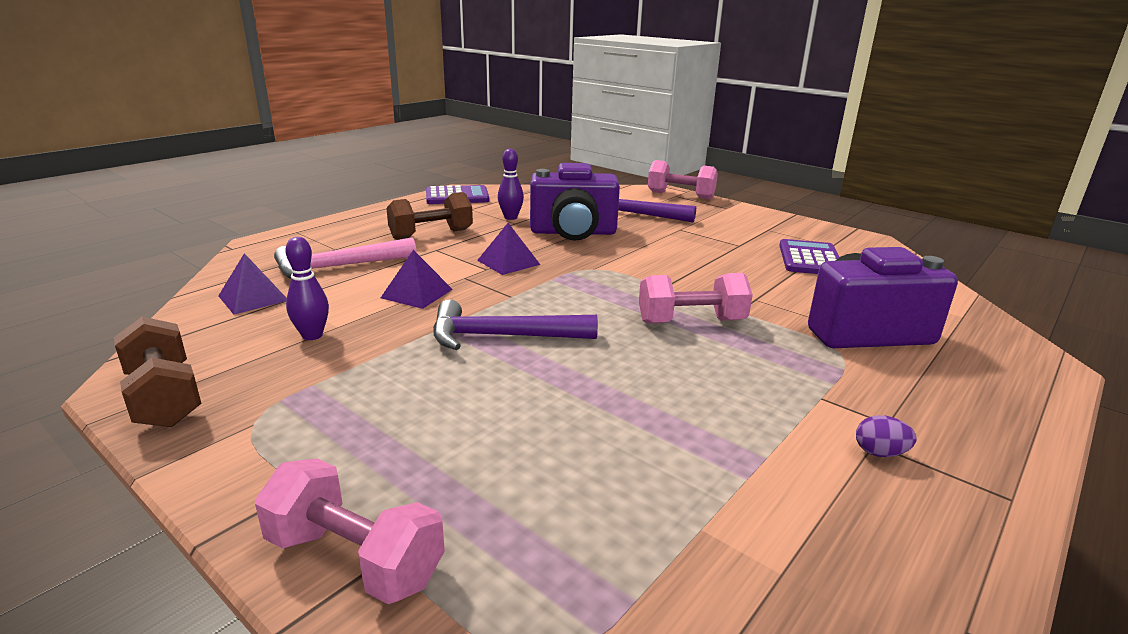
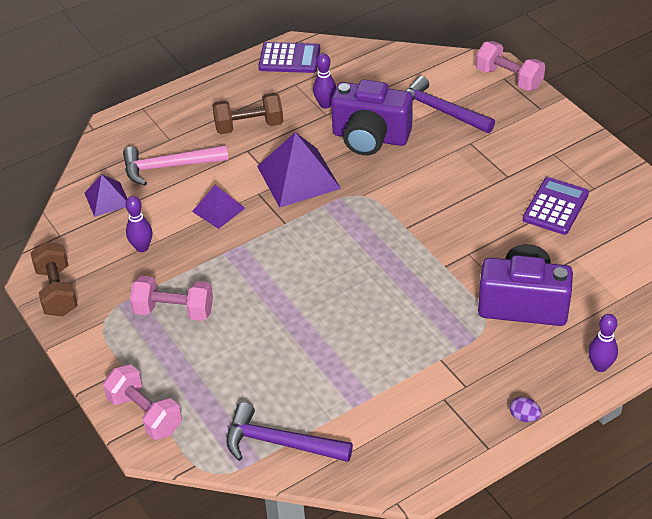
camera: 20 degrees right, 20 degrees up
(503, 336) = (263, 268): purple hammer -> purple hammer (280, 443)
(508, 262) = (298, 177): purple pyramid -> purple pyramid, size x1.76
(691, 321) = (401, 272): pink dumbbell -> pink dumbbell (174, 311)
(879, 453) = (441, 406): purple egg -> purple egg (524, 417)
(1027, 376) = (600, 366): none -> purple bowling pin

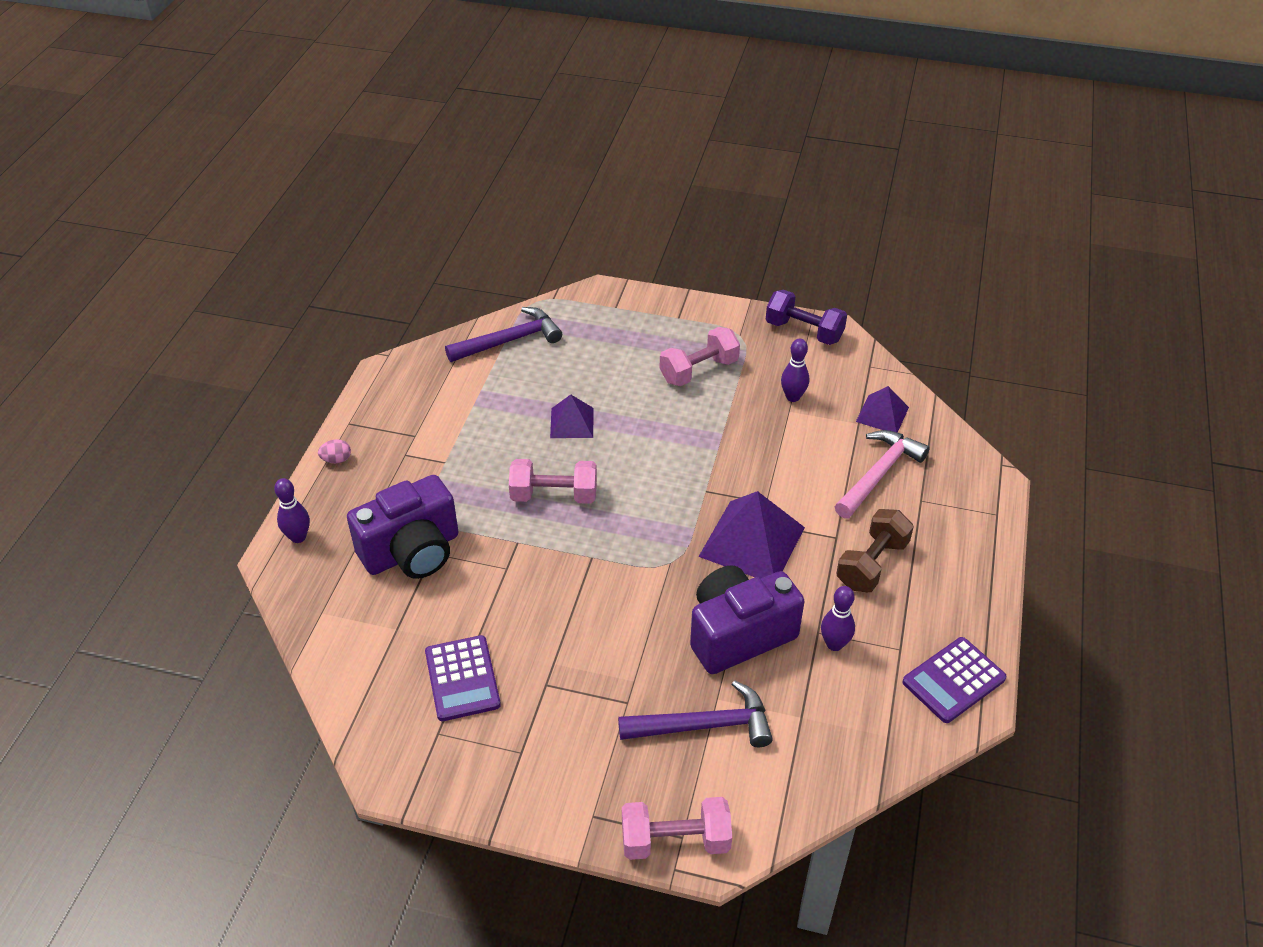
camera: 135 degrees right, 0 degrees up
(57, 291) = (804, 331): brown dumbbell -> purple dumbbell
(145, 414) = (625, 303): pink dumbbell -> pink dumbbell (554, 495)
(218, 209) = (779, 465): purple pyramid -> purple pyramid (572, 423)
(524, 417) = (336, 460): purple egg -> pink egg

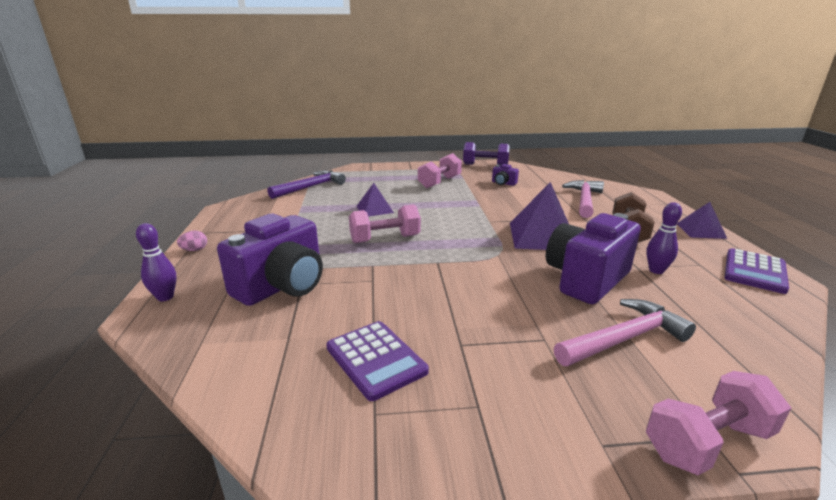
camera: 20 degrees left, 20 degrees down
(703, 725) = (624, 339): purple hammer -> pink hammer
(793, 397) = (503, 183): purple bowling pin -> purple camera
(882, 414) = (558, 182): purple pyramid -> purple pyramid (700, 230)

